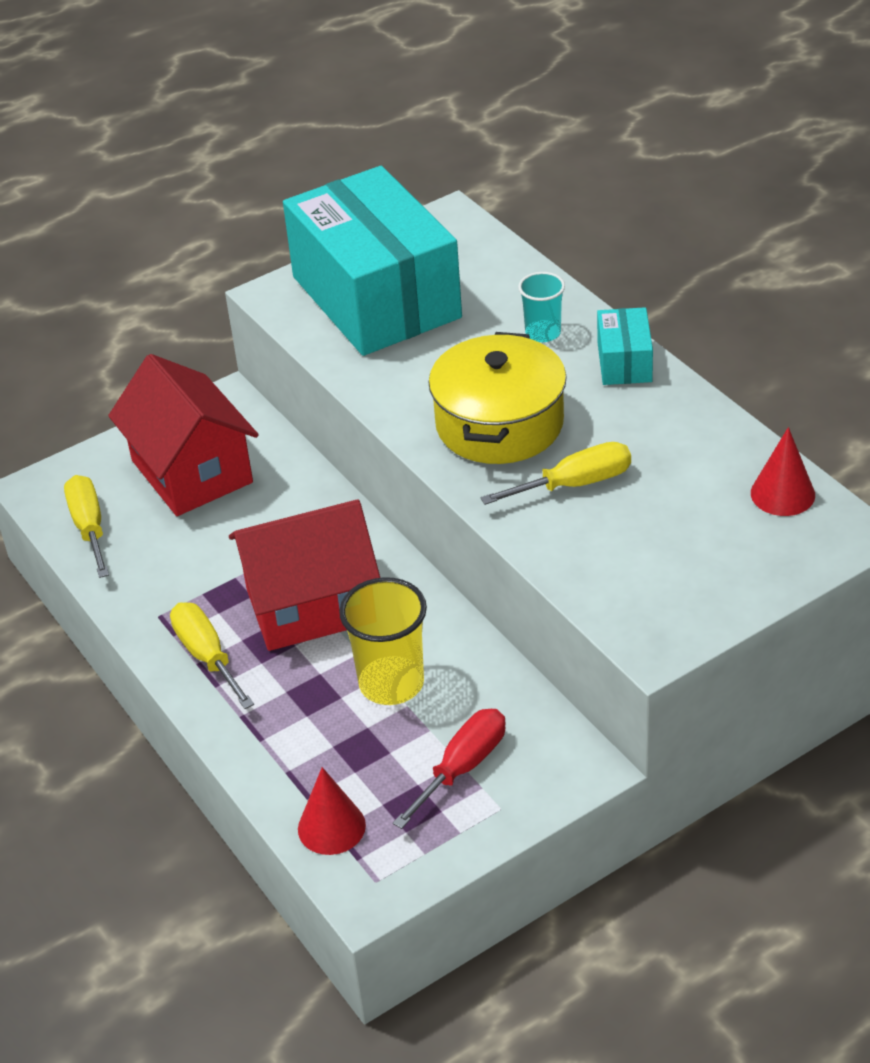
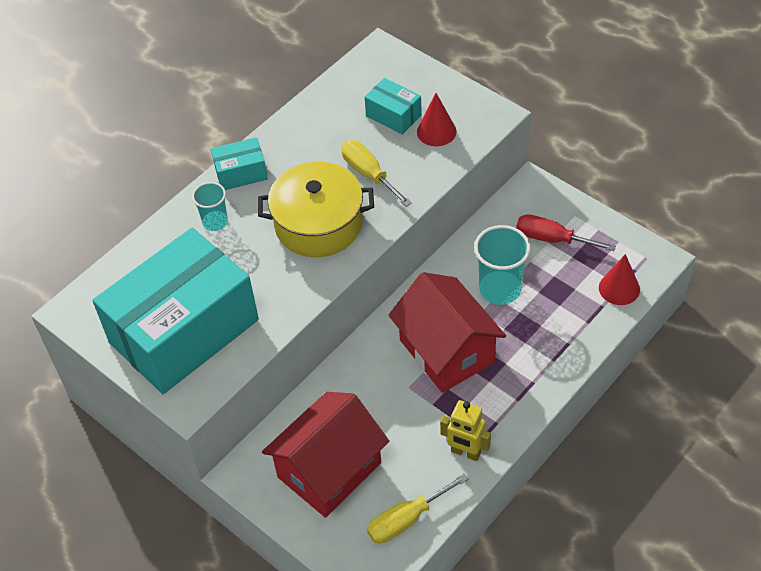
camera: 105 degrees left, 10 degrees up
(147, 595) = (465, 452): none -> yellow robot
(207, 656) = (510, 396): yellow screwdriver -> none
(391, 683) = (500, 289): yellow cup -> turquoise cup
(691, 527) = (393, 115): none -> turquoise box
(782, 494) = (354, 82): red cone -> red cone (436, 131)

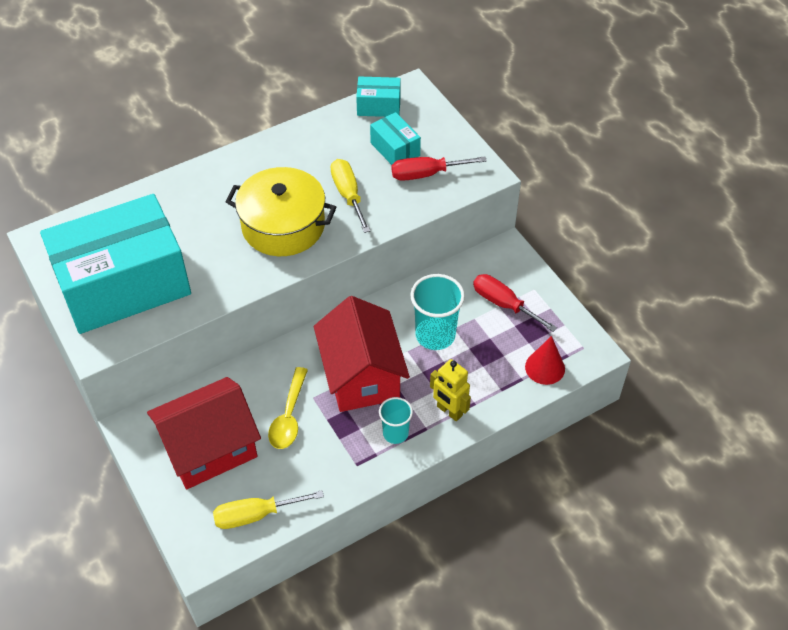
camera: 15 degrees right, 0 degrees up
(215, 222) = (196, 198): turquoise cup -> turquoise cup (395, 433)
(241, 173) = (238, 162): turquoise box -> turquoise box (378, 106)
(394, 413) = (289, 416): none -> yellow spoon
(436, 131) = (426, 174): red cone -> red screwdriver
(465, 452) = (335, 472): yellow robot -> yellow robot (449, 411)

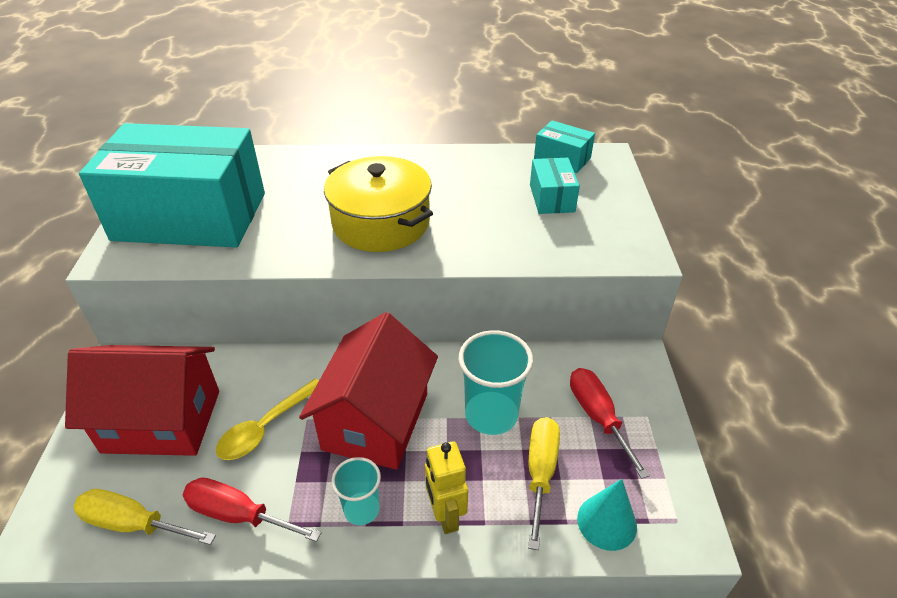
camera: 30 degrees right, 10 degrees down
(348, 195) = (470, 220): yellow screwdriver -> yellow screwdriver (540, 472)
(426, 174) = (570, 230): red screwdriver -> red screwdriver (238, 515)
(545, 367) = (607, 522): red cone -> turquoise cone

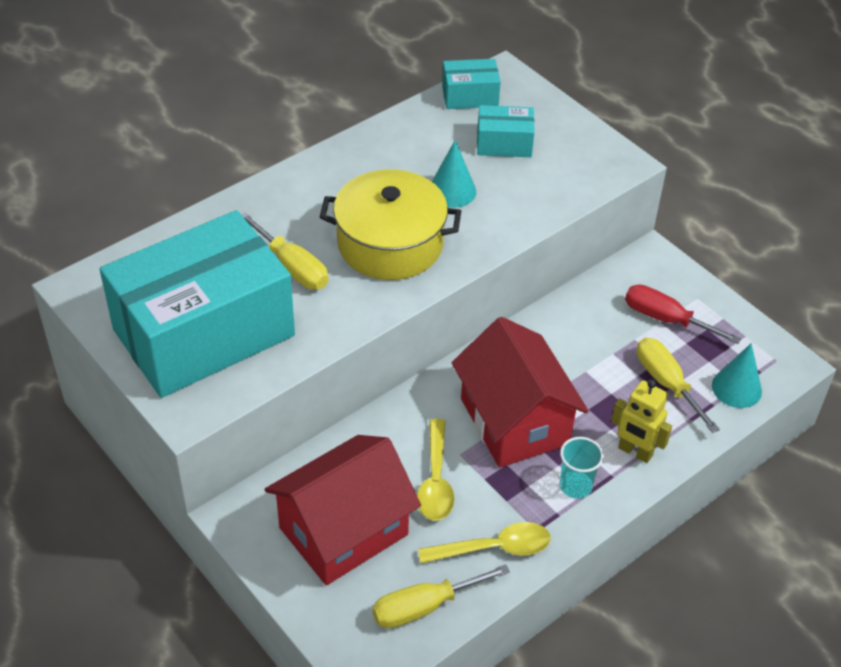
camera: 40 degrees left, 5 degrees up
(238, 515) = (494, 548): red screwdriver -> yellow spoon
(297, 206) = (292, 267): none -> yellow screwdriver
(471, 210) = (452, 191): none -> turquoise cone
(491, 415) = (592, 364): turquoise cup -> none
(551, 198) = (504, 144): turquoise box -> turquoise box turned 45 degrees counterclockwise

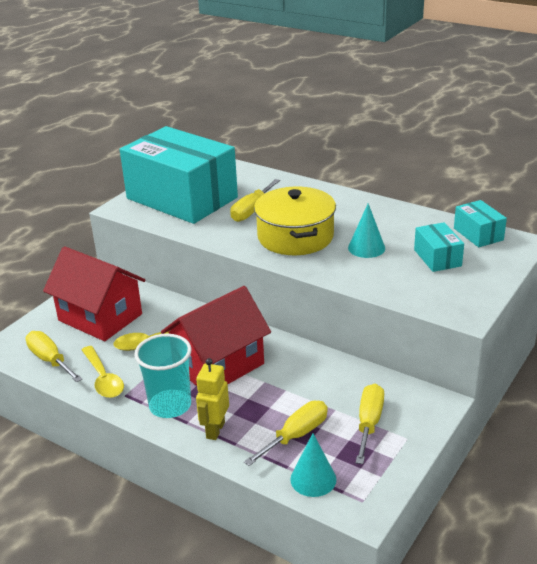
camera: 75 degrees right, 15 degrees down
(575, 486) = (170, 405): turquoise cup -> turquoise cup, size x1.67
(666, 319) = (369, 423): red screwdriver -> yellow screwdriver

